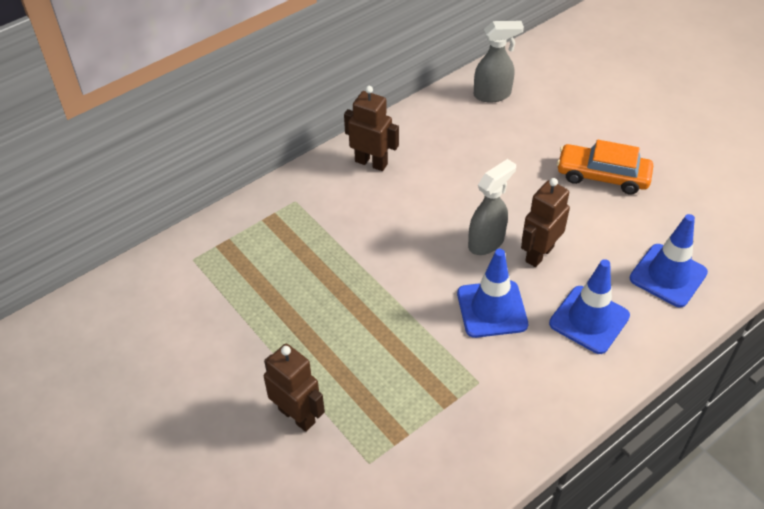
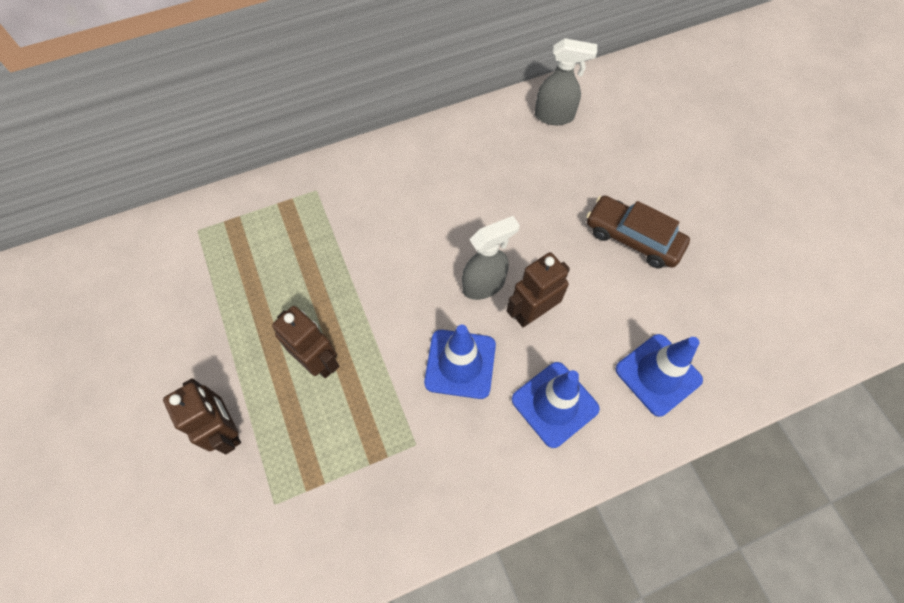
camera: 15 degrees right, 15 degrees up
(371, 162) = (405, 165): brown robot -> brown robot (318, 361)
(602, 176) = (633, 238): orange car -> brown car

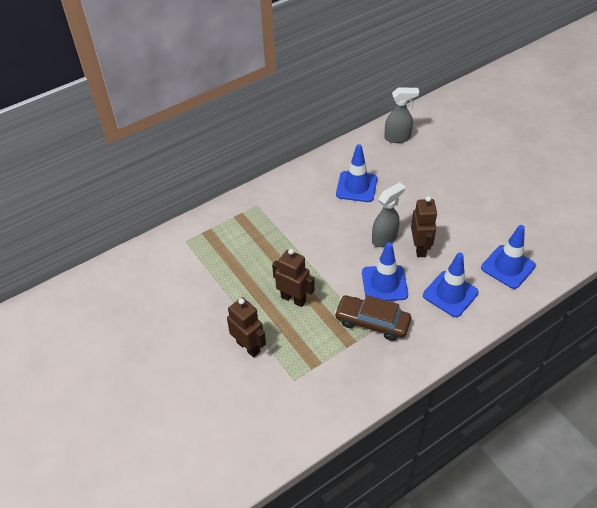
camera: 10 degrees left, 15 degrees down
(469, 188) = (356, 187): none -> blue traffic cone
(532, 313) = (420, 248): brown robot -> brown robot turned 135 degrees clockwise
(633, 238) = (469, 197): brown car -> brown car (372, 322)

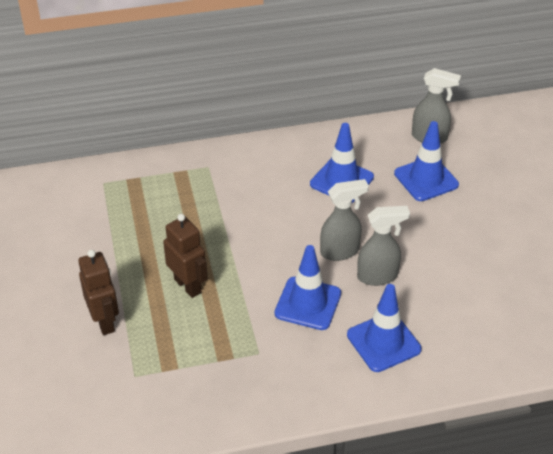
camera: 20 degrees right, 5 degrees down
(372, 322) = (266, 343): brown car -> none
(420, 248) = (378, 276): brown robot -> grey spray bottle
(508, 267) = (479, 334): blue traffic cone -> blue traffic cone (426, 179)

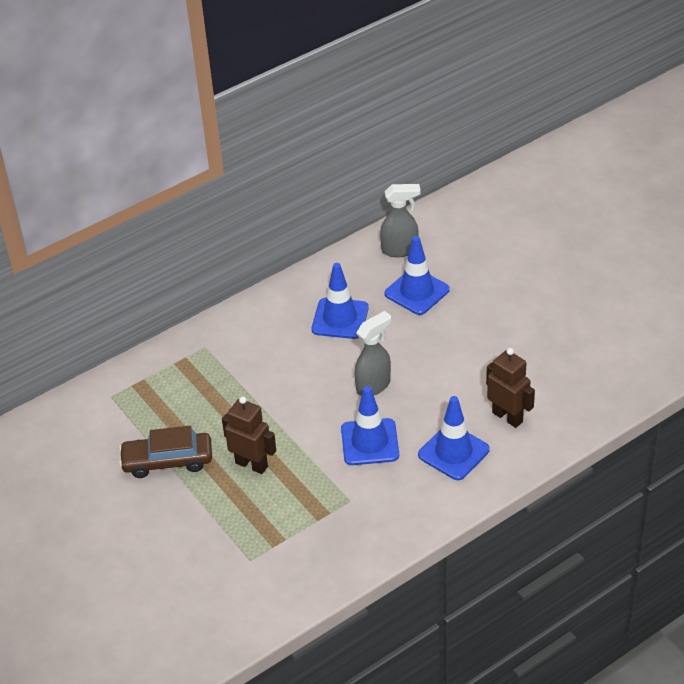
camera: 20 degrees left, 0 degrees up
(105, 321) = (193, 523): brown robot -> brown robot (507, 417)
(116, 256) = (167, 461): none -> brown car
(378, 276) = (419, 396): grey spray bottle -> none

